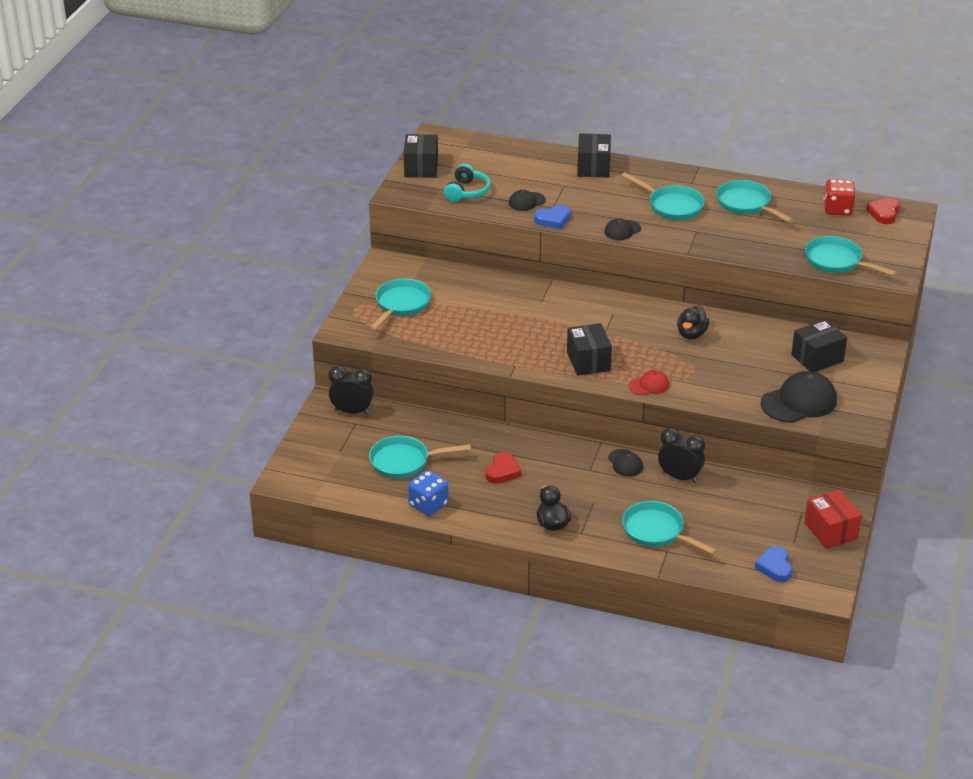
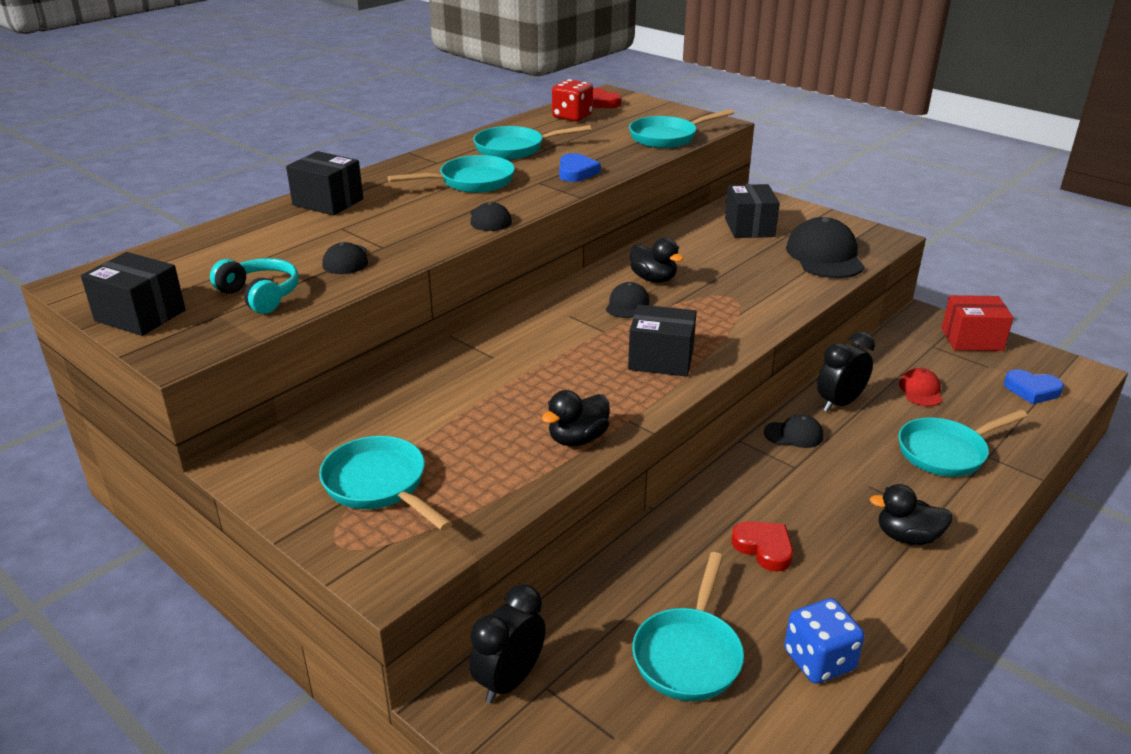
camera: 65 degrees left, 5 degrees down
(484, 353) = (577, 439): none -> black duck
(553, 219) = (412, 253): blue heart -> blue heart (576, 172)
(646, 332) = (627, 304): none -> black cap
(649, 385) = (741, 332): red cap -> red cap (920, 390)

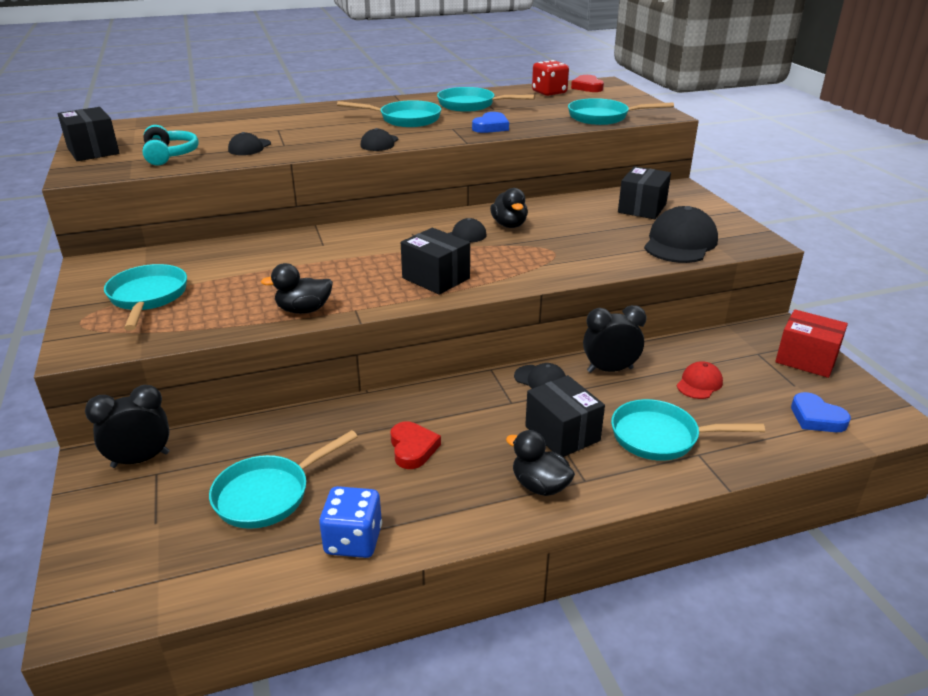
camera: 30 degrees right, 0 degrees up
(328, 202) = (294, 114): black box -> black box (562, 433)

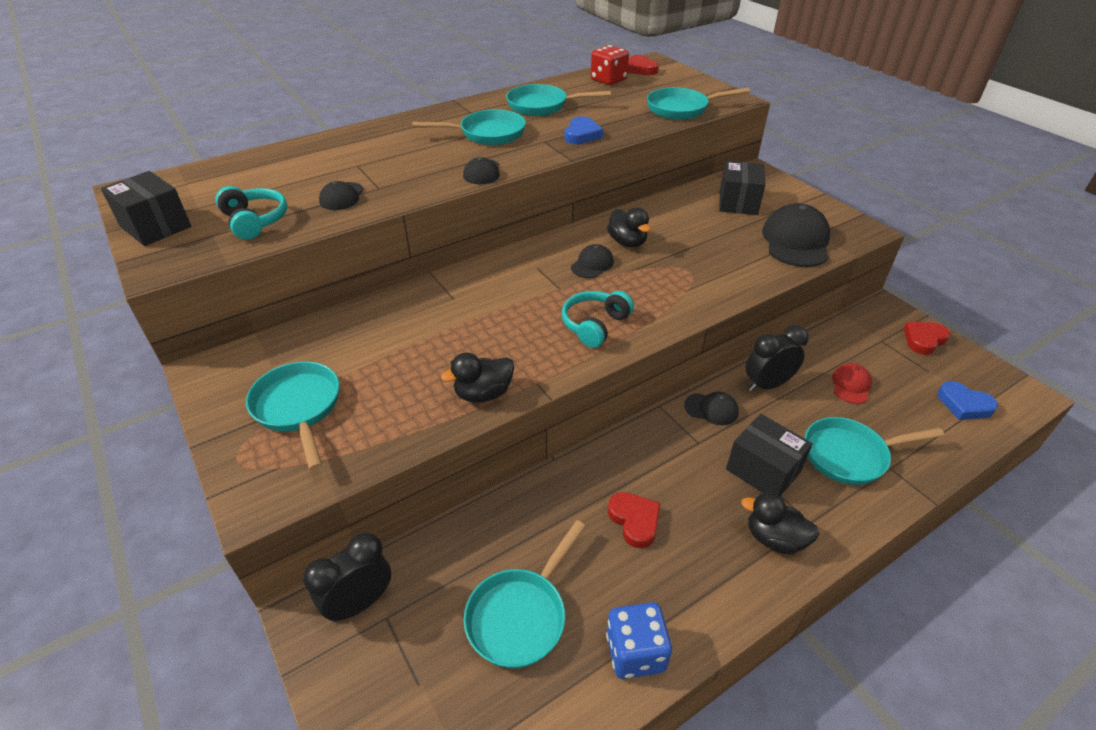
camera: 15 degrees left, 10 degrees up
(436, 278) = (595, 325): black box -> turquoise headphones
(806, 359) = (923, 340): red box -> red heart

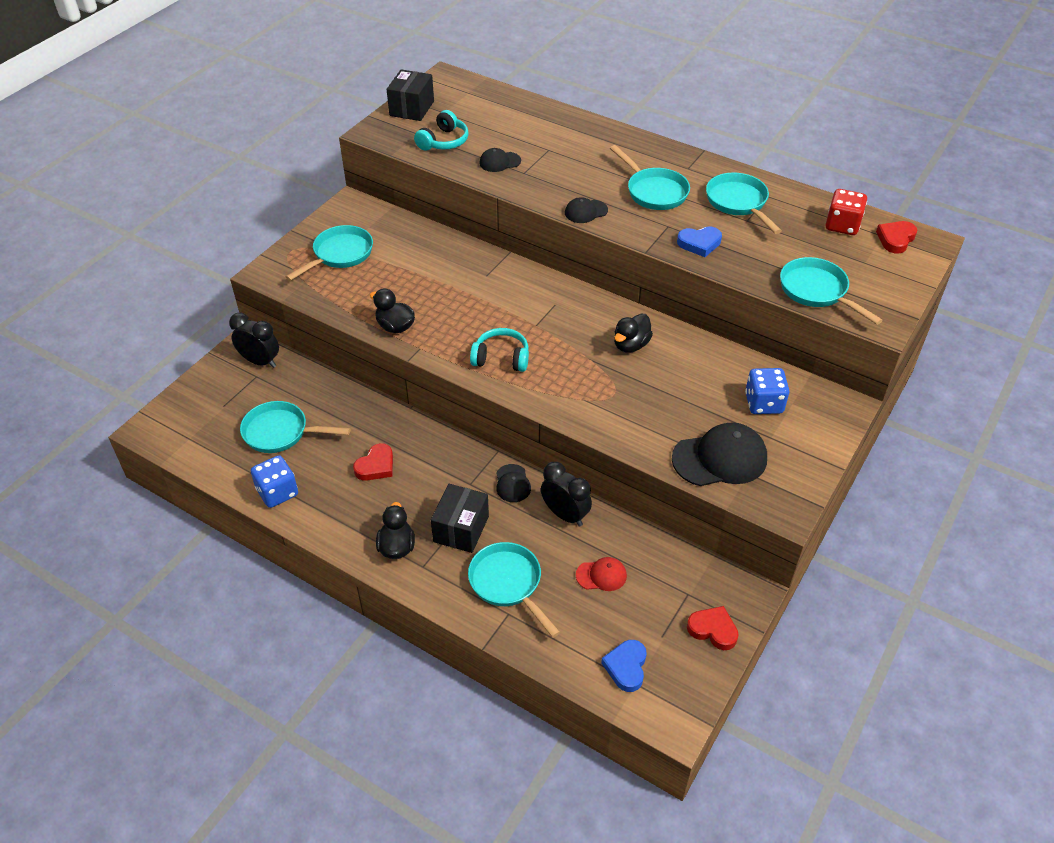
camera: 65 degrees right, 5 degrees up
(592, 264) = (581, 333): black cap -> none
(738, 202) = (763, 403): black box -> blue dice

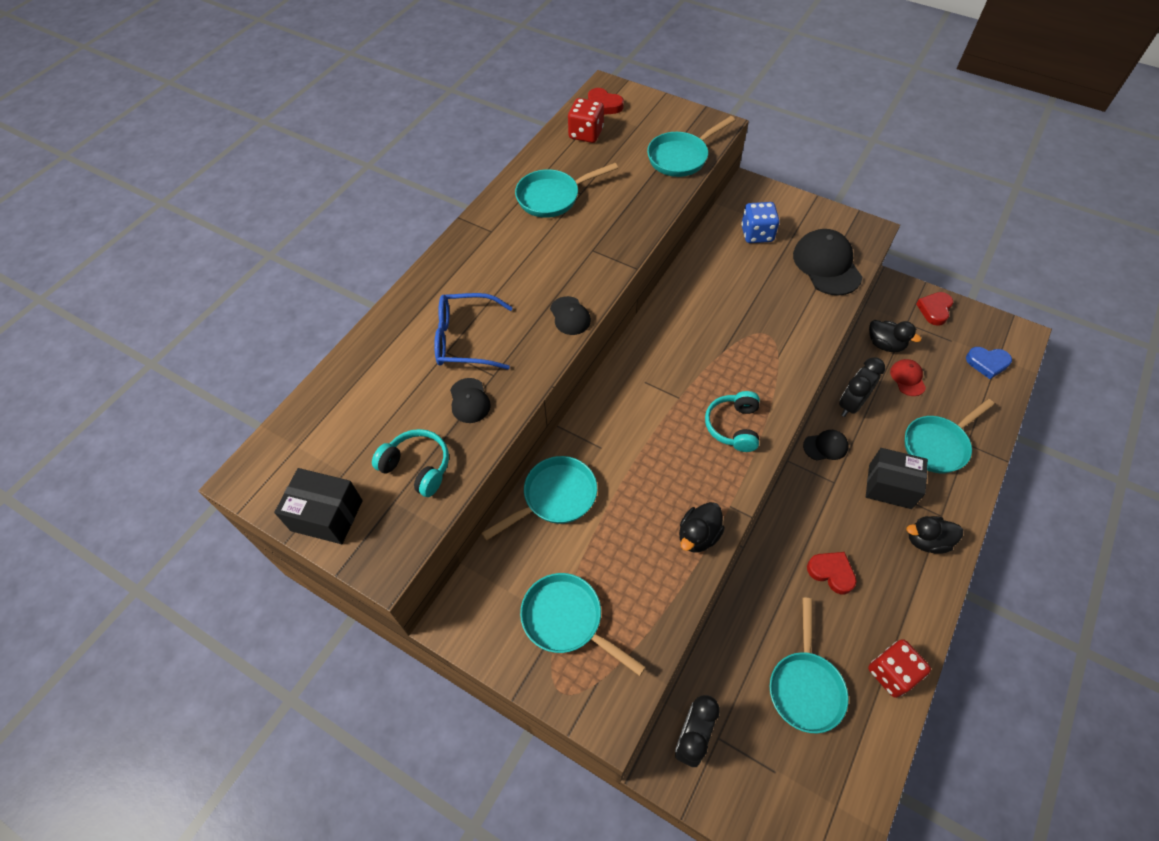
camera: 90 degrees left, 10 degrees up
(277, 492) = (891, 673): blue dice -> red dice
(561, 158) = (465, 339): none -> blue glasses
(631, 345) = (698, 320): black duck -> black duck (885, 344)
(654, 191) = (533, 259): turquoise pan -> turquoise pan (555, 497)
(699, 243) = (619, 228): blue heart -> none

